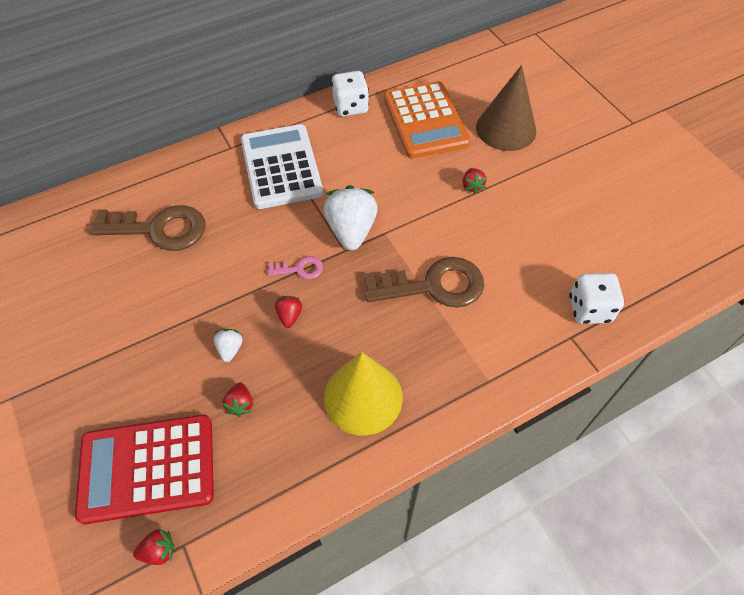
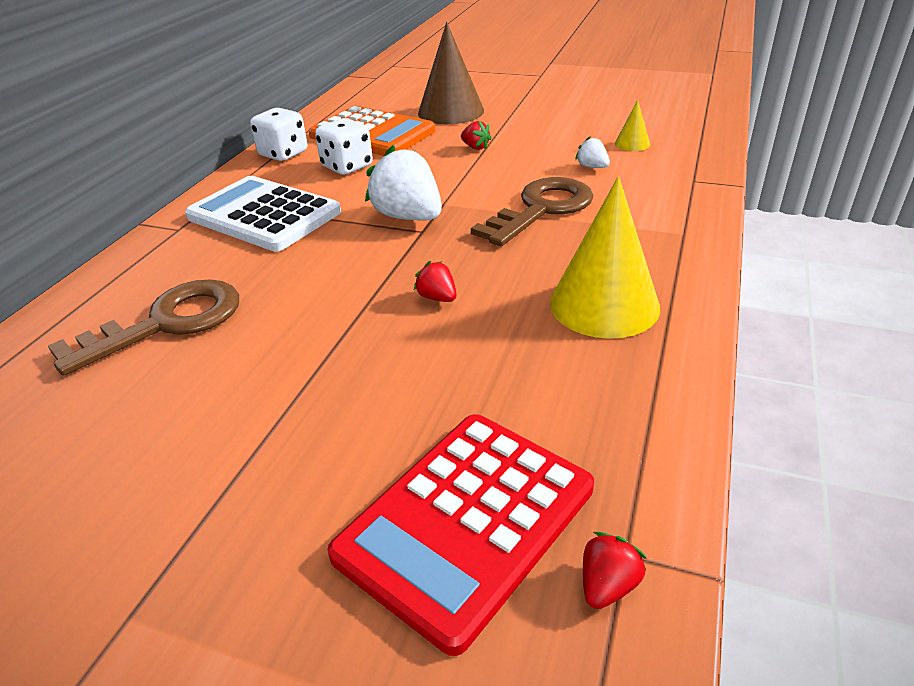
camera: 40 degrees left, 20 degrees down
(230, 349) = (409, 357): white strawberry -> white strawberry (592, 167)
(240, 404) = (491, 389): red strawberry -> none
(300, 269) = (395, 264): pink key -> none
(584, 263) = (632, 144): none -> yellow cone
(589, 309) = (678, 161): white dice -> white dice (347, 167)

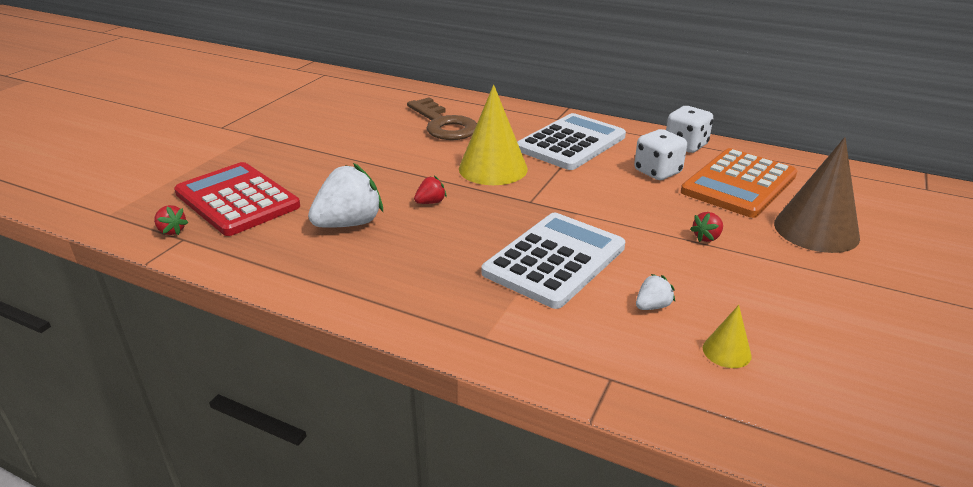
camera: 95 degrees right, 5 degrees down
(408, 217) = (554, 196): white strawberry -> white strawberry (349, 223)
(541, 209) = (555, 260): brown key -> white calculator
(604, 304) = (388, 268): yellow cone -> yellow cone (493, 168)

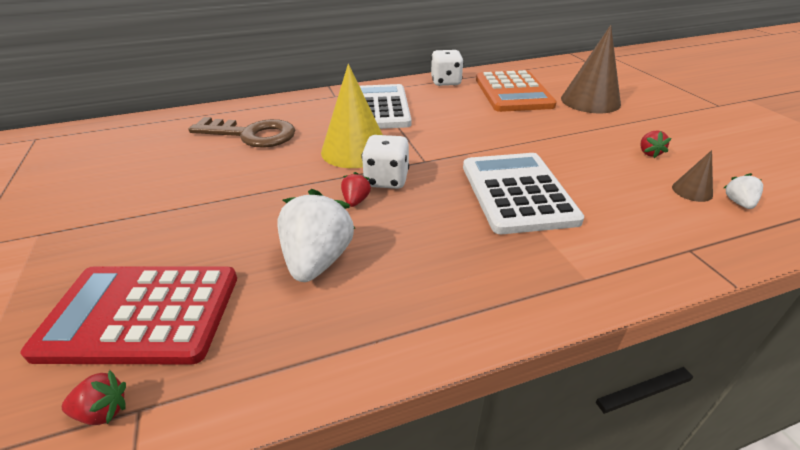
camera: 45 degrees left, 5 degrees up
(652, 306) = (617, 188): white strawberry -> white strawberry (738, 203)
(657, 172) = (461, 104): white dice -> white dice (386, 180)
(706, 237) = (558, 131): red strawberry -> red strawberry (649, 153)
(726, 351) = (692, 191): yellow cone -> brown cone

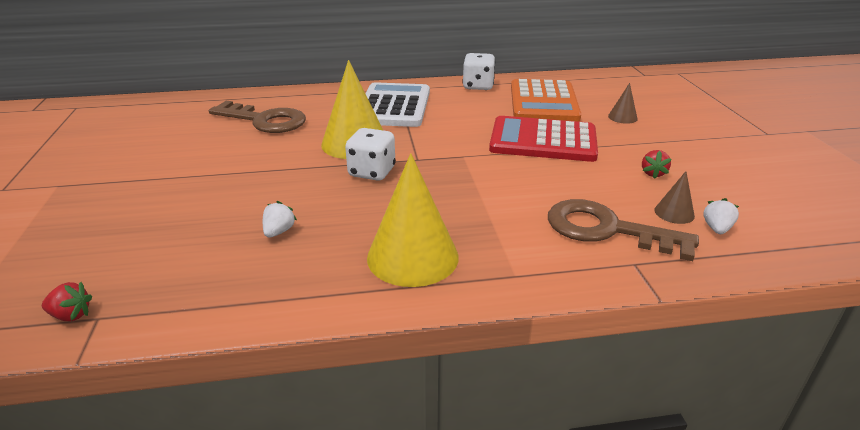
camera: 10 degrees right, 5 degrees down
(141, 314) = (120, 254): red calculator -> red calculator (543, 140)
(318, 260) = (279, 232): white strawberry -> white strawberry, size x0.47
(356, 201) = (335, 187): red strawberry -> none
(474, 272) = (412, 257): none -> yellow cone
(517, 193) = (492, 196): white calculator -> none
(590, 101) = (622, 117): brown cone -> brown cone, size x0.46
(643, 216) = (606, 230): none -> brown key

